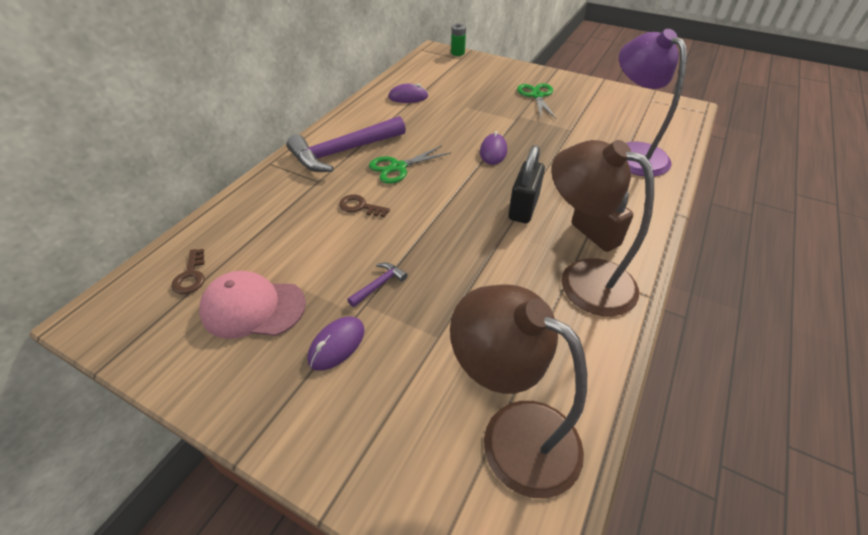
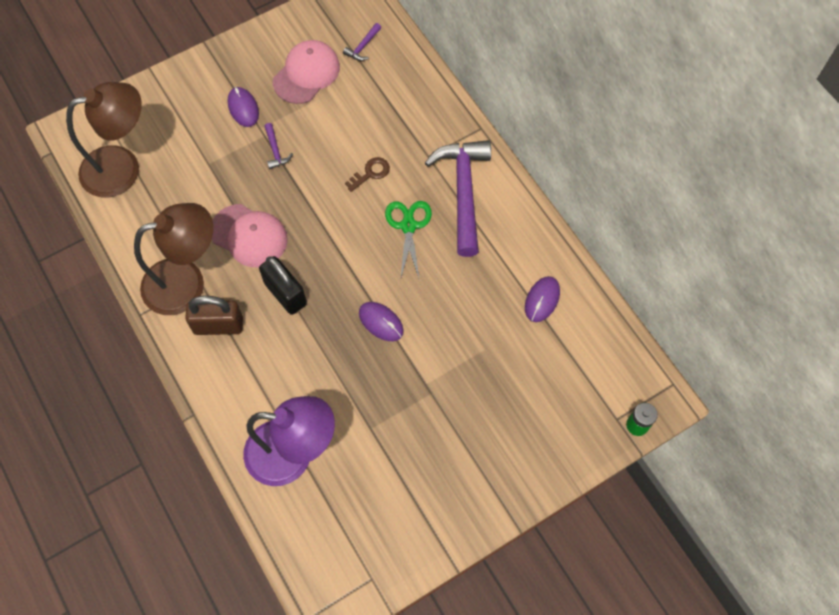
camera: 120 degrees right, 20 degrees up
(191, 276) = (363, 47): brown key -> purple hammer
(493, 257) = (249, 236): none -> pink cap
(537, 96) = (462, 445): green scissors -> none

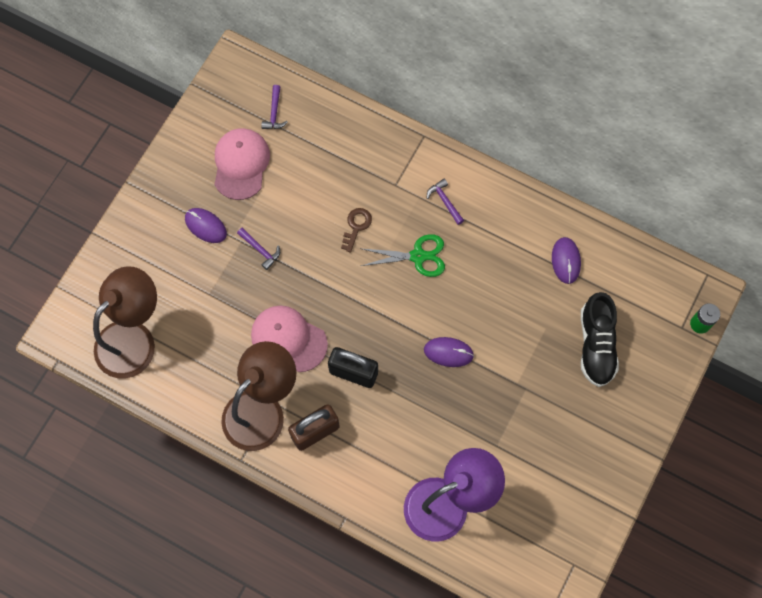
camera: 30 degrees left, 5 degrees up
(249, 236) = (288, 339): pink cap -> pink cap turned 150 degrees counterclockwise
(408, 226) = (418, 256): green scissors -> green scissors turned 120 degrees clockwise
(463, 192) = (445, 201): purple hammer -> purple hammer, size x0.41
(522, 390) = (596, 345): none -> black shoe

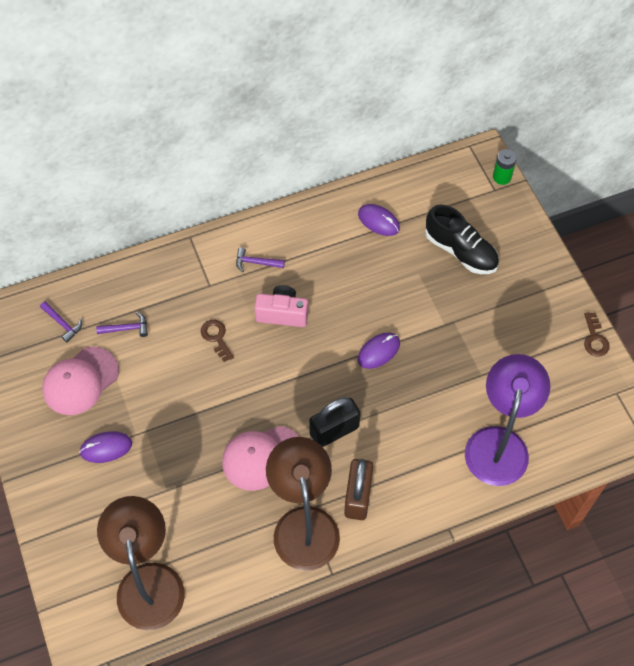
camera: 50 degrees left, 10 degrees down
(241, 164) = (80, 381): pink cap -> pink cap turned 90 degrees counterclockwise
(260, 250) = (168, 422): purple hammer -> purple hammer (127, 328)
(418, 256) = (282, 313): green scissors -> pink camera
(609, 511) = (594, 338): none -> brown key

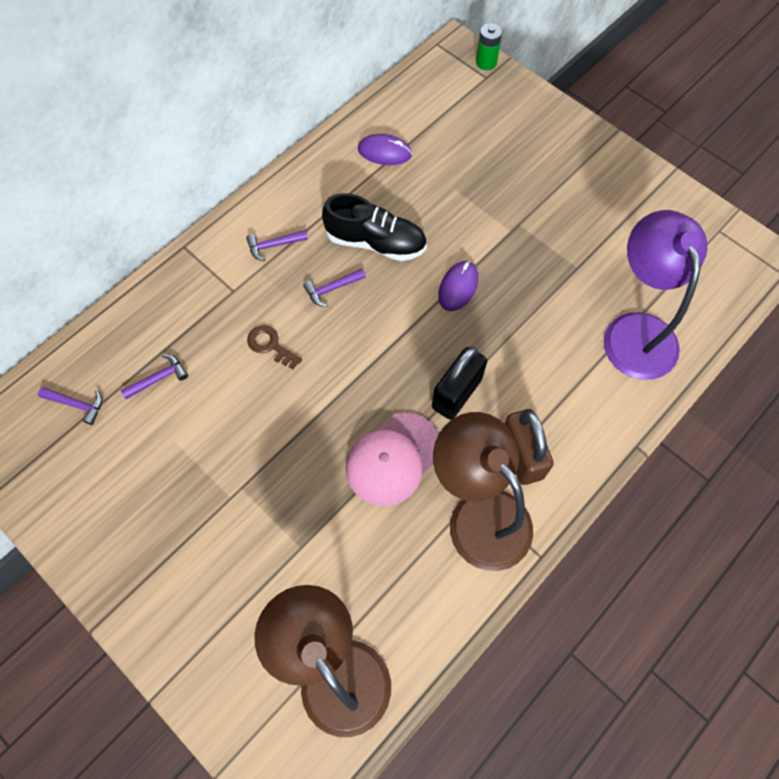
camera: 25 degrees left, 5 degrees up
(80, 381) = (131, 463): pink cap -> none
(106, 448) = (202, 530): purple mouse -> none
(282, 313) = (332, 289): pink camera -> purple hammer
(460, 251) = (486, 150): black shoe -> black shoe (376, 242)
(594, 338) = (667, 185): brown key -> none

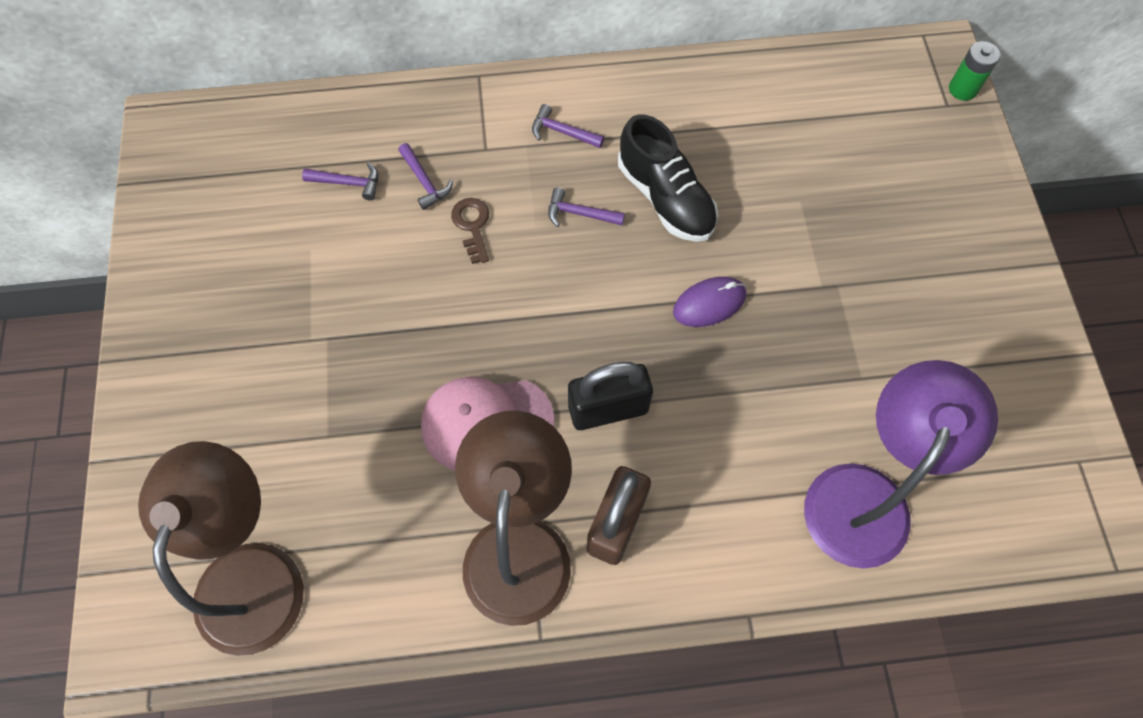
camera: 40 degrees right, 0 degrees up
(77, 405) = (262, 155): purple hammer -> purple hammer (425, 182)
(384, 152) = (759, 113): purple mouse -> none

